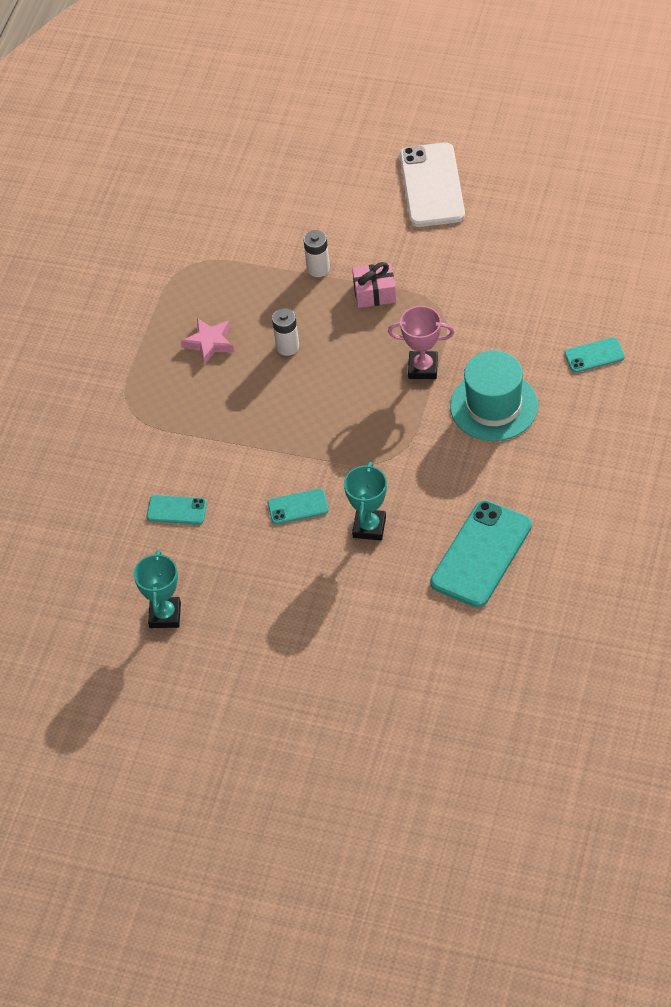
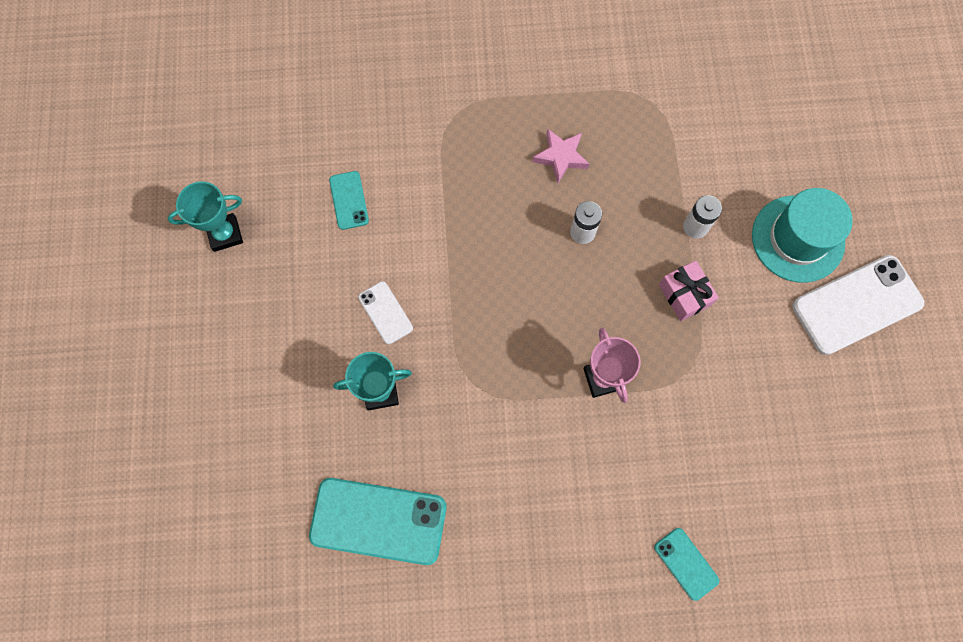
camera: 65 degrees right, 20 degrees up
(298, 507) = (385, 313): turquoise phone -> white phone
(494, 406) = (577, 471): turquoise hat -> turquoise hat (797, 239)

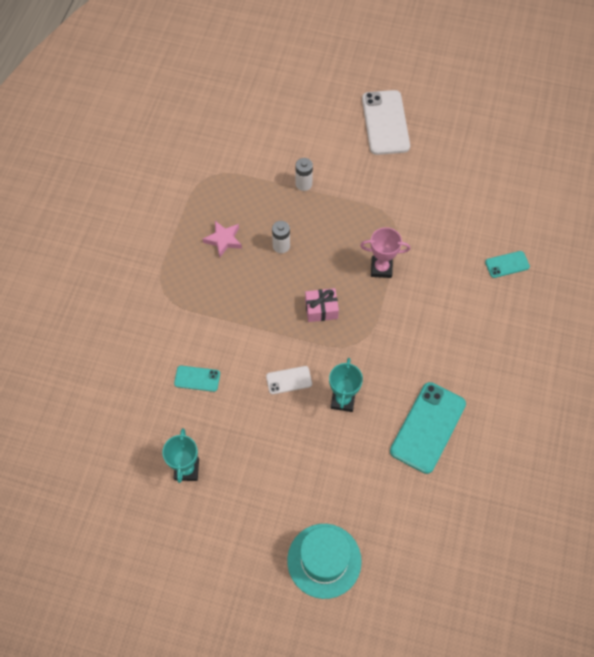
camera: 70 degrees left, 10 degrees down
(684, 295) = (345, 205): pink gift -> pink gift (321, 309)
(797, 239) = (333, 135): turquoise hat -> turquoise hat (324, 560)

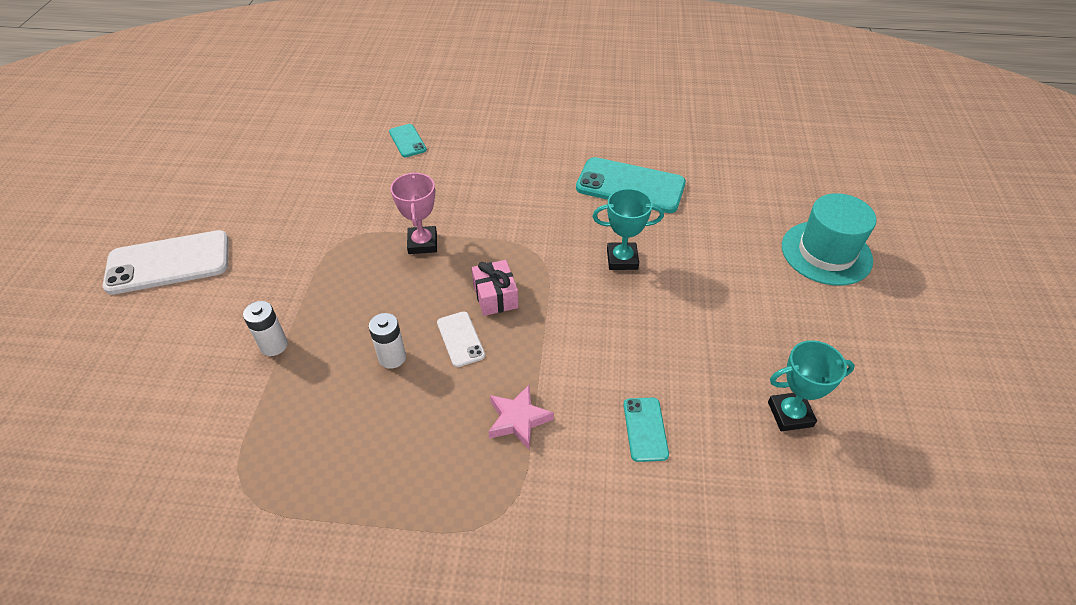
camera: 100 degrees left, 15 degrees down
(223, 240) = (384, 440): pink star -> pink star (518, 420)
(289, 380) = (612, 317): white phone -> white phone (460, 339)

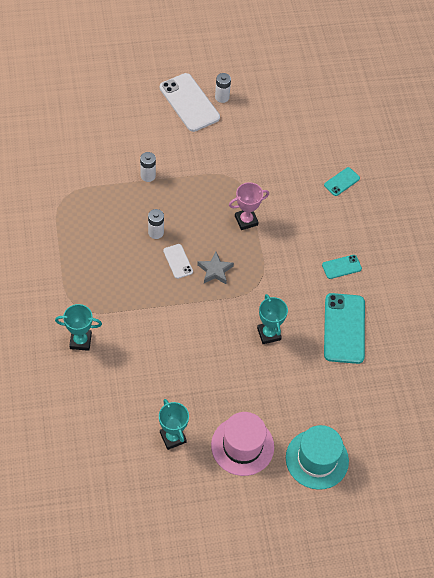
camera: 70 degrees right, 10 degrees up
(188, 224) = (222, 97): none -> white battery
(460, 339) = (178, 261): white phone -> white phone turned 75 degrees counterclockwise
(495, 296) = (215, 270): pink gift -> grey star
(518, 420) = (132, 302): pink star -> none
(578, 524) = (80, 341): none -> turquoise trophy
(645, 429) = (143, 364): turquoise phone -> turquoise phone (341, 267)
(806, 328) = (242, 446): none -> pink hat

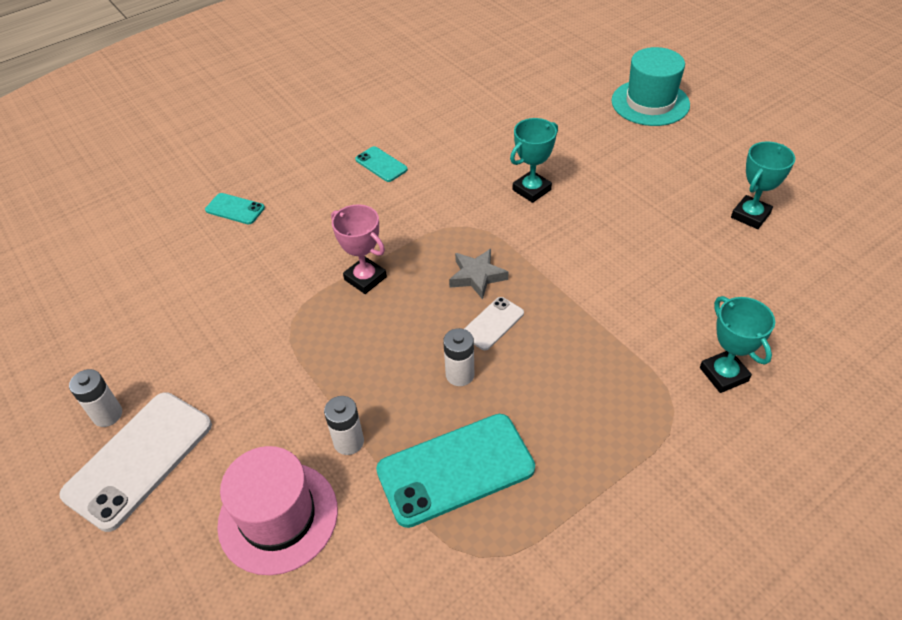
camera: 110 degrees left, 10 degrees down
(242, 446) = (695, 157): pink hat -> pink hat (278, 517)
(344, 328) = (470, 135): turquoise phone -> turquoise phone (455, 469)

